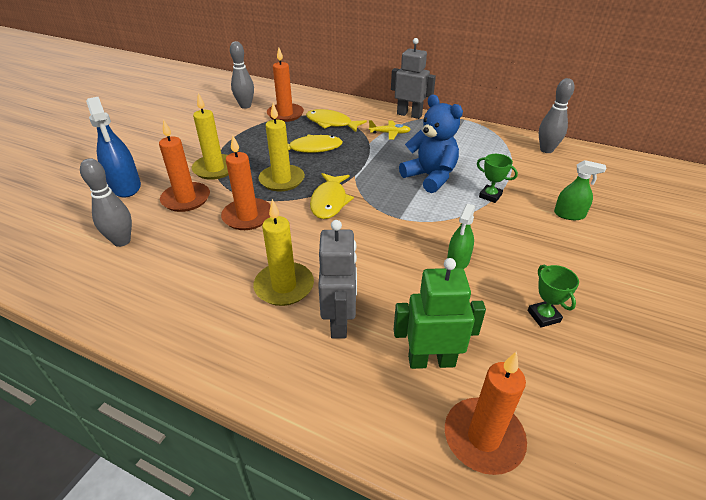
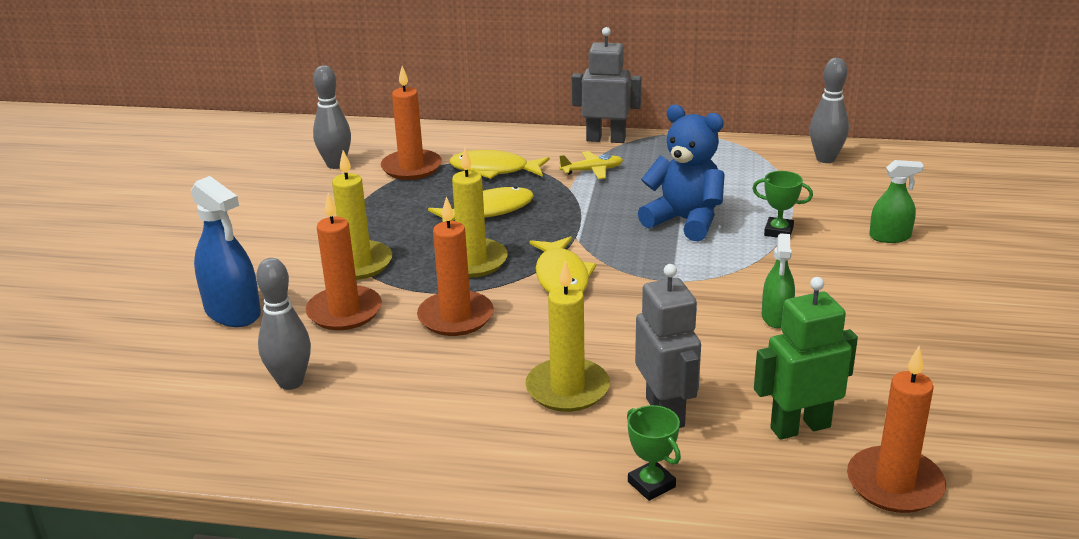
camera: 15 degrees left, 10 degrees down
(543, 316) = (907, 355): green trophy -> green trophy (651, 484)

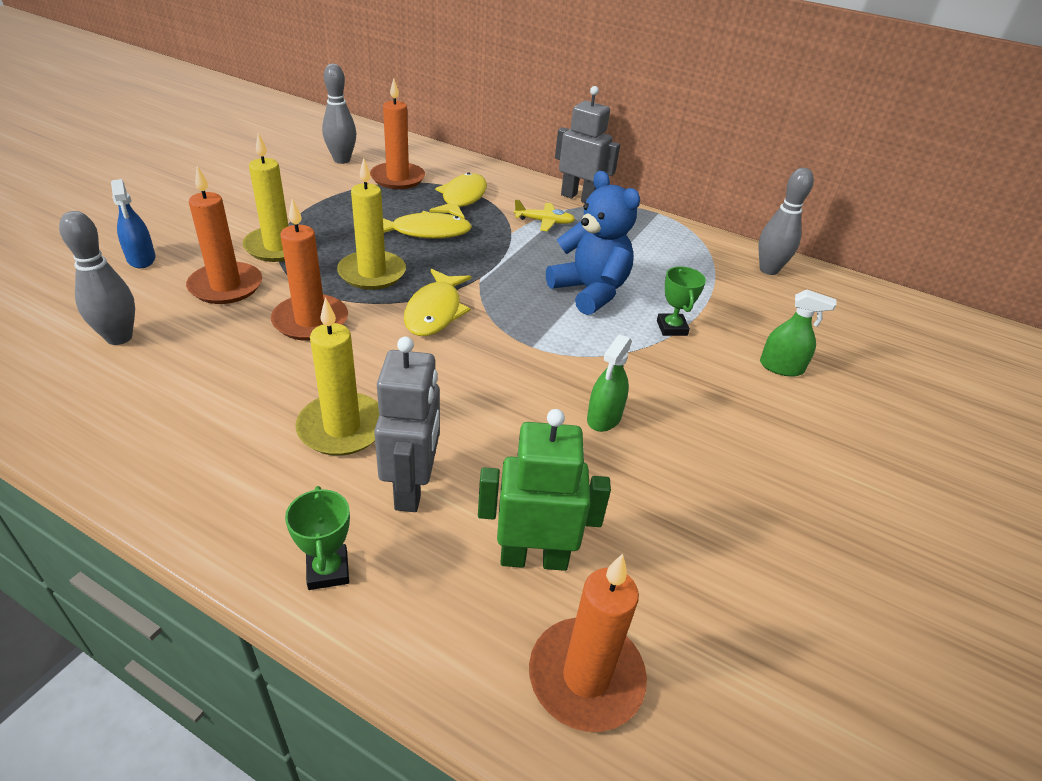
camera: 15 degrees right, 10 degrees up
(232, 312) = (141, 259): blue spray bottle -> blue spray bottle, size x0.61
(494, 170) = (462, 198): yellow fish -> yellow fish turned 75 degrees clockwise
(778, 231) = (671, 328): green trophy -> green trophy turned 45 degrees clockwise

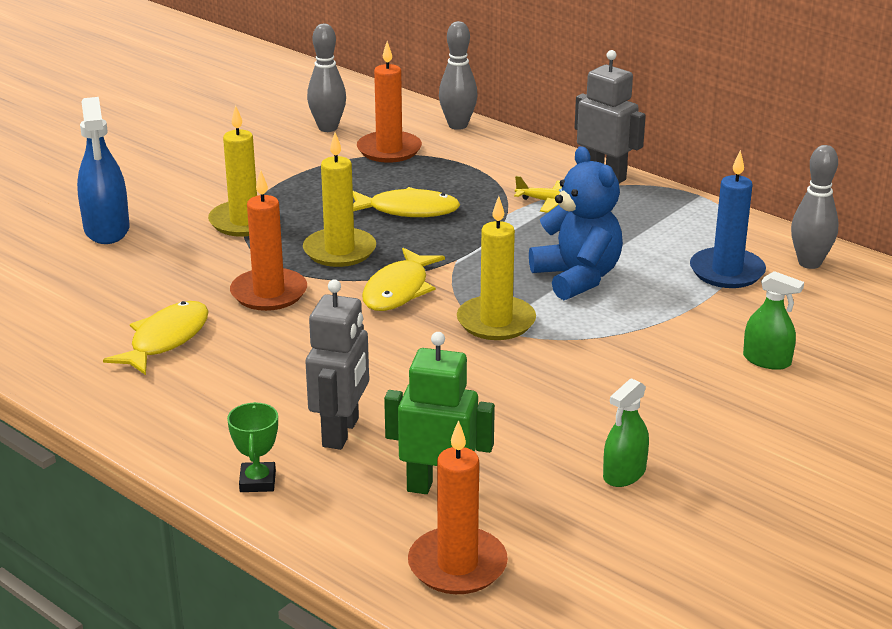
camera: 15 degrees right, 10 degrees down
(119, 337) = (87, 299): grey bowling pin -> grey bowling pin (458, 125)
(141, 259) = (107, 229): blue spray bottle -> blue spray bottle, size x1.63
(226, 286) = (188, 258): orange candle -> none
(342, 428) = (286, 383): yellow candle -> yellow candle (496, 322)
(462, 198) = (460, 174): yellow fish -> yellow fish (165, 340)
(604, 417) = (546, 392): green spray bottle -> green spray bottle (624, 474)
(671, 328) = (657, 317): green trophy -> none
(709, 280) = (727, 271): none -> blue candle

